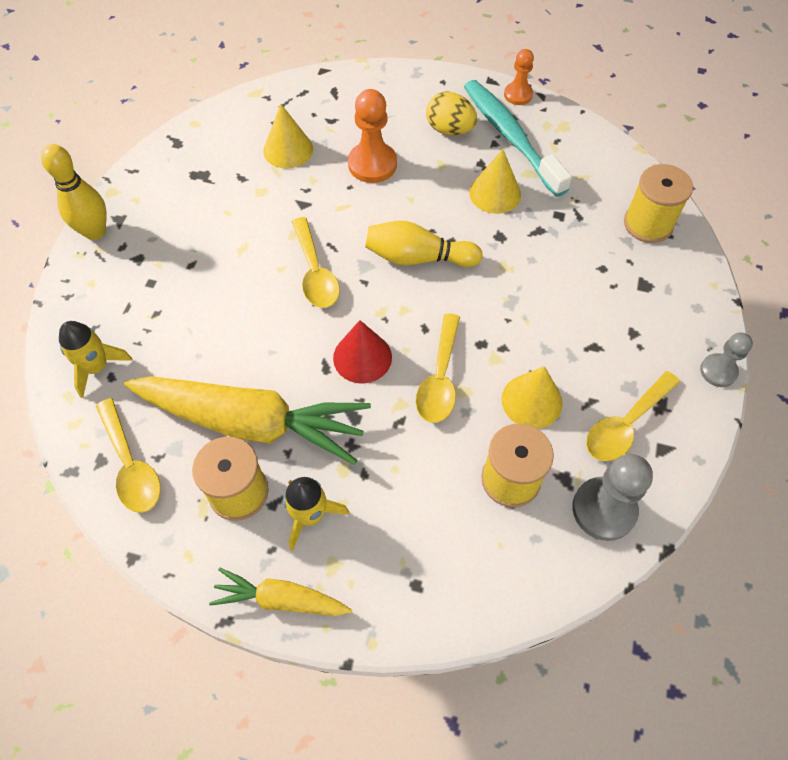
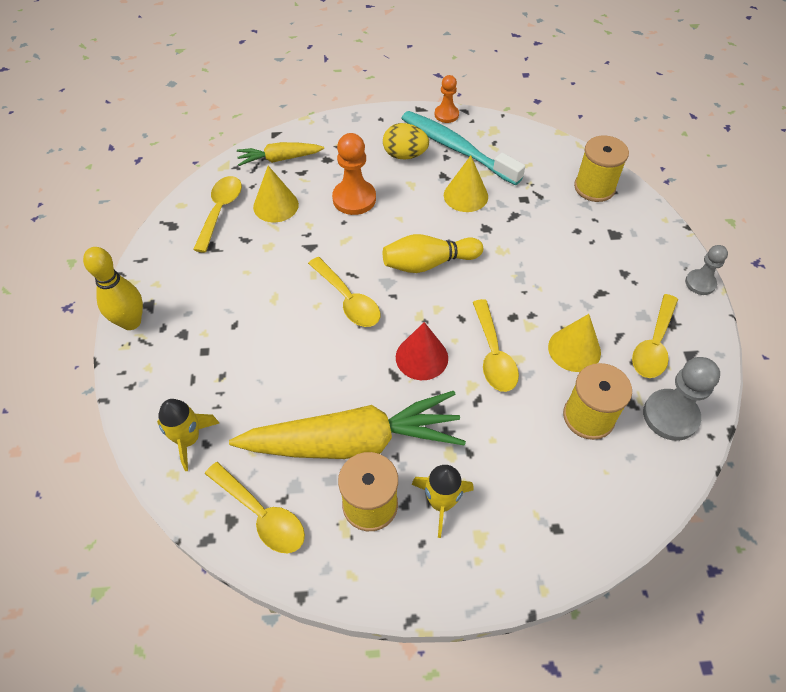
camera: 20 degrees left, 5 degrees down
(230, 140) = (220, 211): none -> yellow spoon
(281, 599) = (450, 582): yellow carrot -> yellow carrot (279, 159)

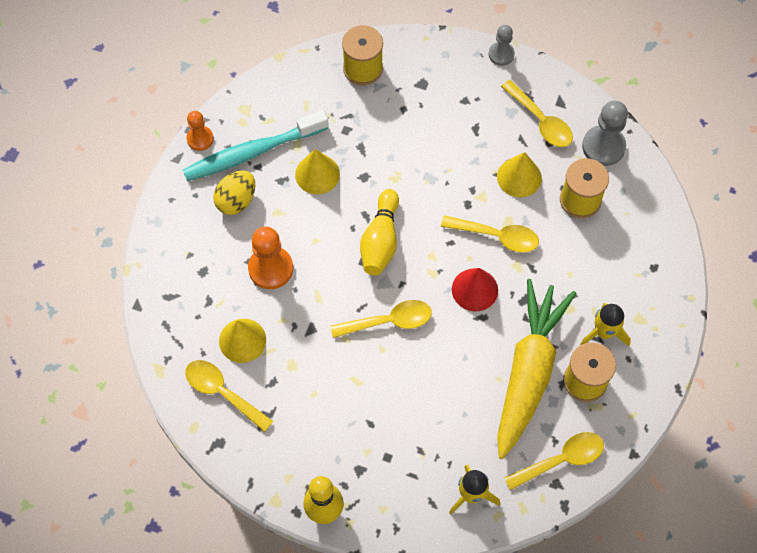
camera: 65 degrees left, 10 degrees up
(279, 159) = (178, 314): yellow carrot -> none

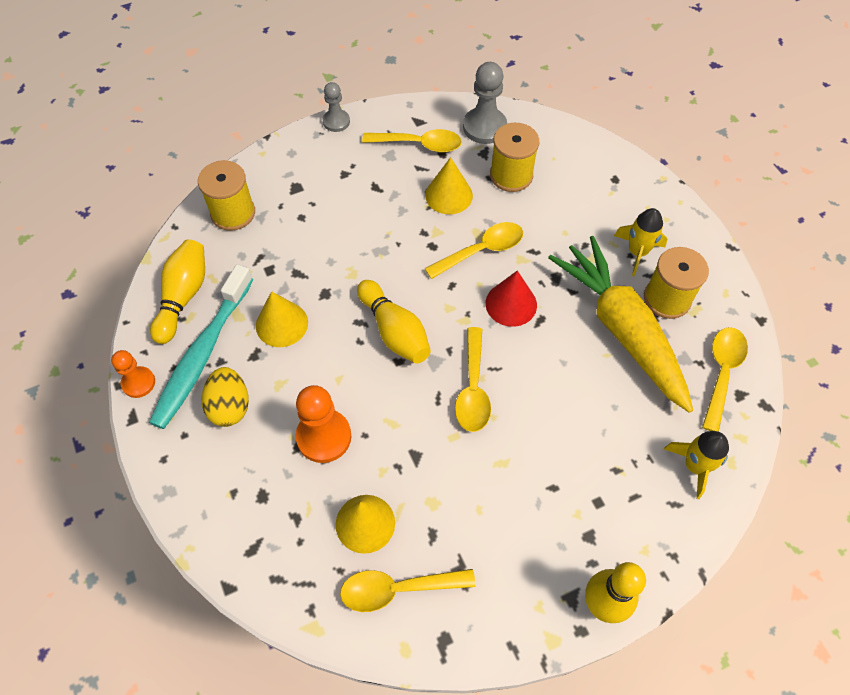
camera: 45 degrees left, 5 degrees down
(276, 103) = (183, 297): none -> yellow bowling pin
(389, 321) = (473, 389): yellow spoon -> yellow spoon turned 150 degrees clockwise

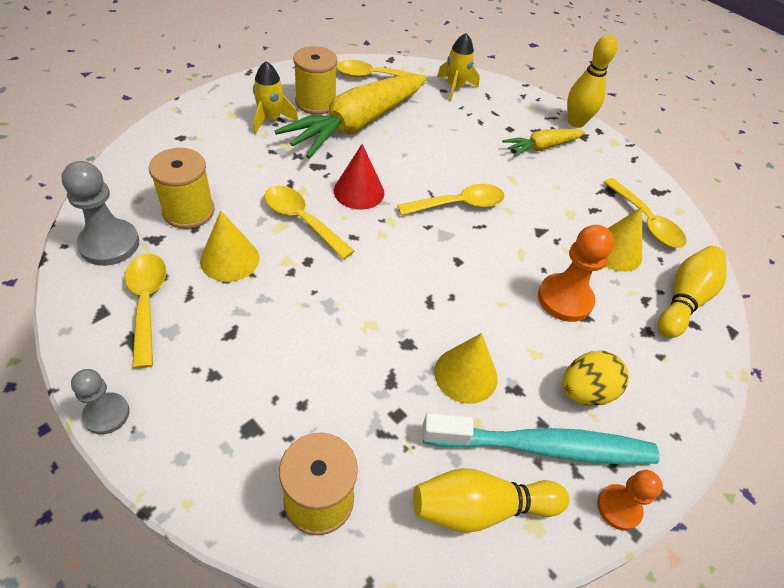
camera: 115 degrees left, 10 degrees down
(394, 331) = (427, 270): yellow bowling pin -> yellow bowling pin (684, 300)
(554, 526) = (541, 147): none -> yellow carrot

